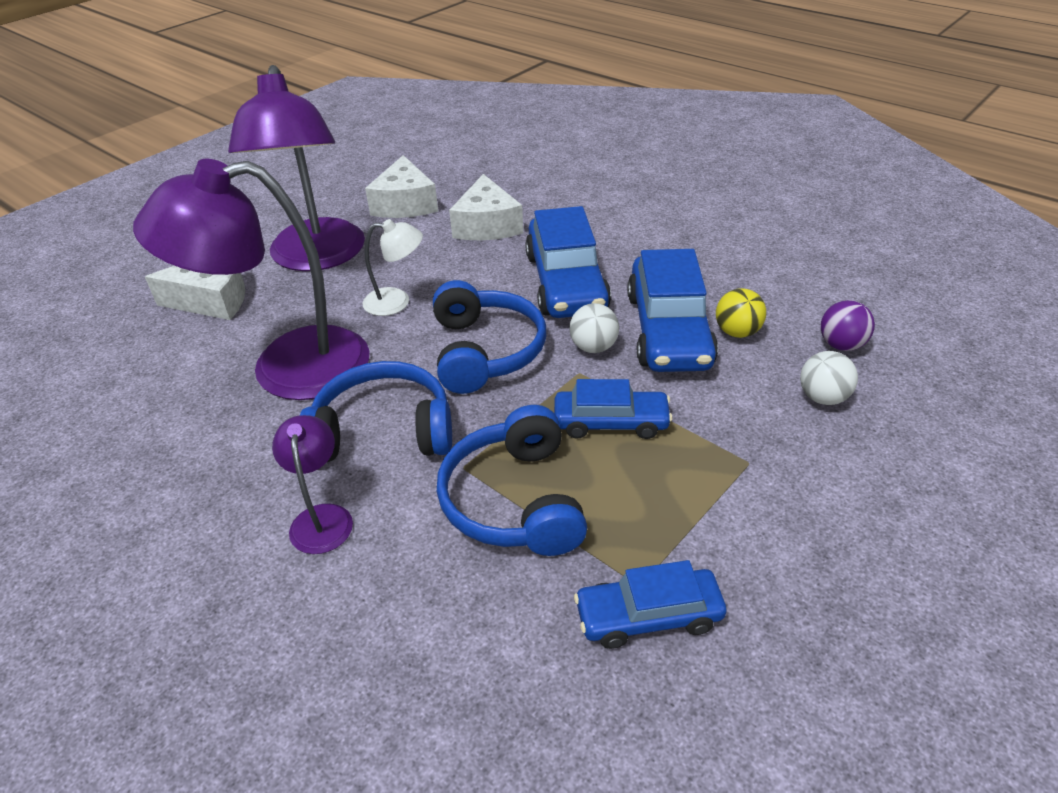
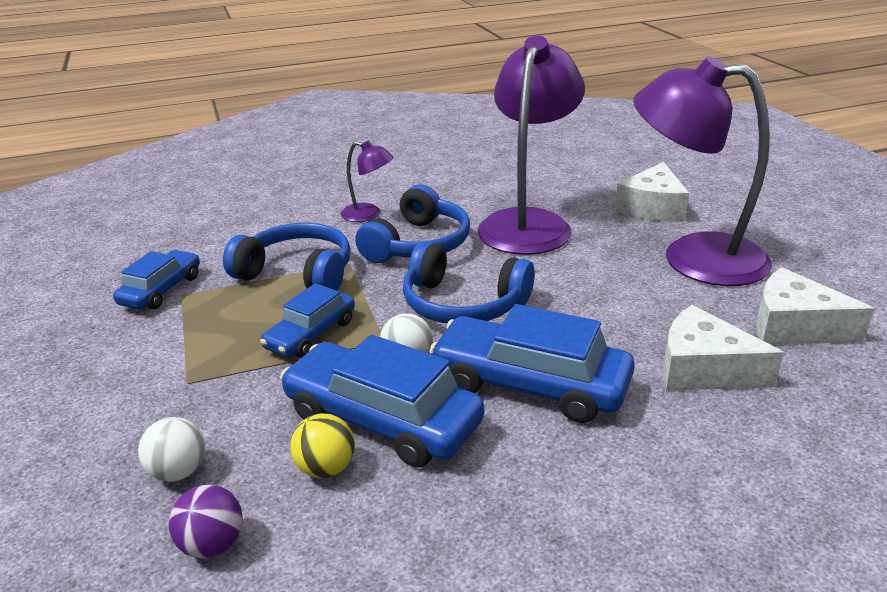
camera: 120 degrees right, 10 degrees down
(396, 301) = (580, 280): white lamp -> none

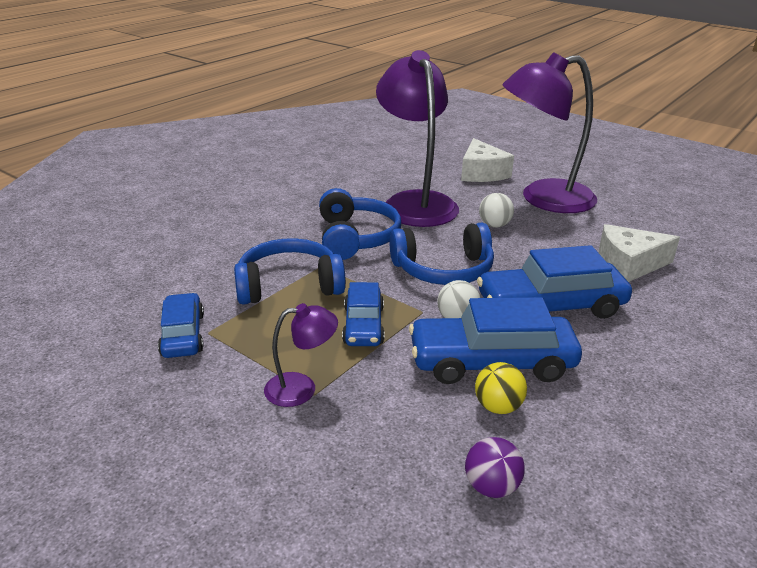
camera: 35 degrees left, 0 degrees up
(179, 471) = (399, 455): white ball -> white ball (494, 225)
(368, 214) = (286, 225): purple lamp -> purple lamp (301, 388)
(794, 326) = (642, 225): white cheese -> none

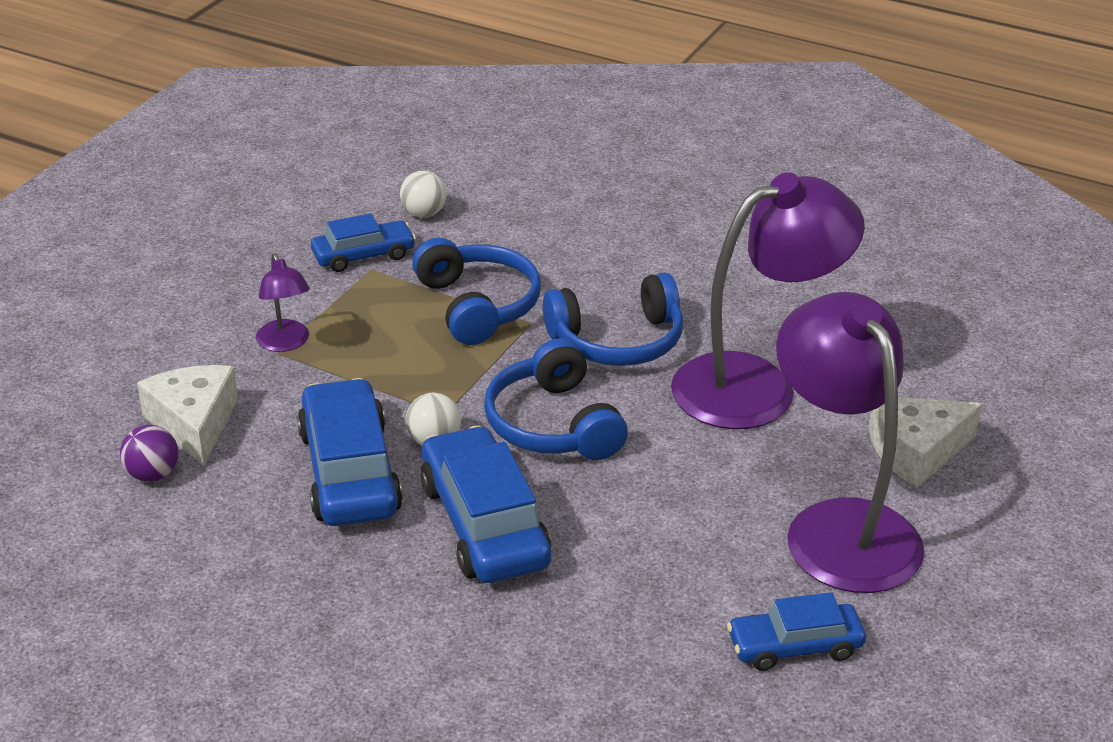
camera: 80 degrees right, 5 degrees up
(363, 325) = (405, 370): blue car -> blue car (794, 646)
(494, 225) = (710, 469): white ball -> white ball (424, 213)
(498, 407) = (269, 477): yellow ball -> none
(629, 264) = (630, 615): white cheese -> white cheese (194, 423)

